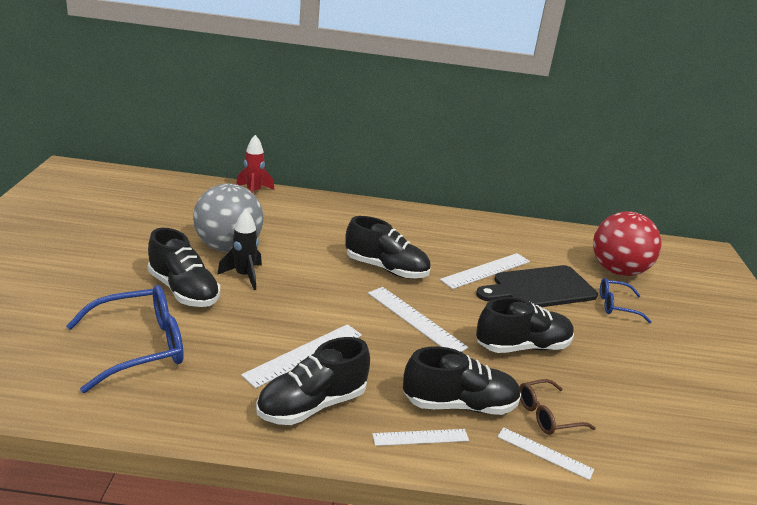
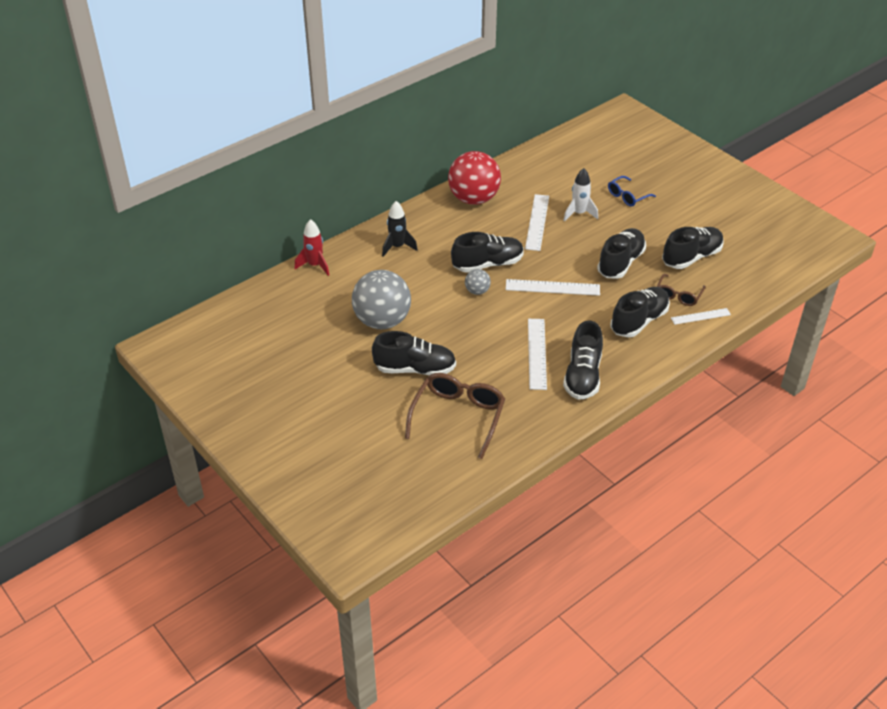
camera: 40 degrees left, 15 degrees up
(140, 346) = (458, 416): blue glasses -> brown glasses
(244, 276) = (427, 333): black rocket -> black rocket (397, 247)
(341, 279) = (477, 291): none -> grey ball
(420, 437) = (647, 351): white ruler -> none
(540, 288) = (579, 213): black cutting board -> white rocket
(617, 271) = (598, 166): red ball -> red ball (474, 199)
(619, 394) = (691, 257): none -> black shoe

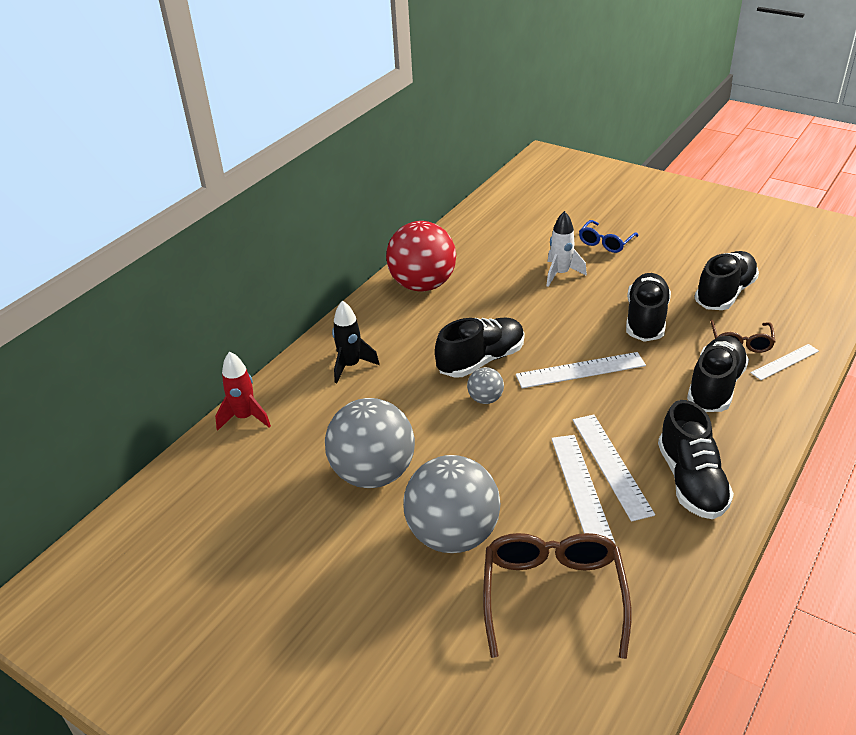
camera: 15 degrees left, 5 degrees down
(415, 369) = (453, 535): black shoe -> grey ball
(537, 222) = (515, 295): white ruler -> white ruler (581, 488)

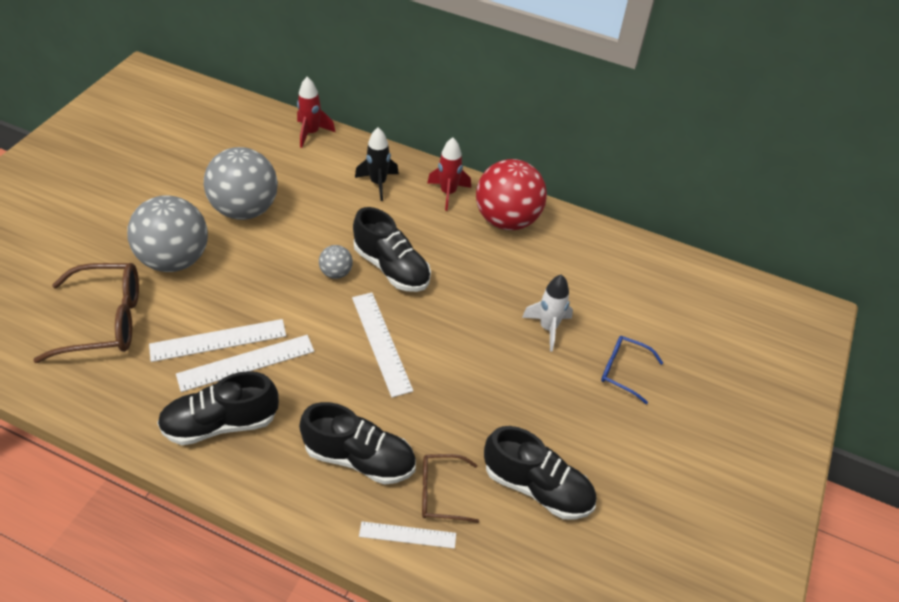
camera: 75 degrees right, 10 degrees up
(377, 318) = (448, 193): none -> red rocket
(646, 320) = (473, 402): black shoe -> none
(785, 362) = (407, 535): white ruler -> white ruler turned 45 degrees counterclockwise

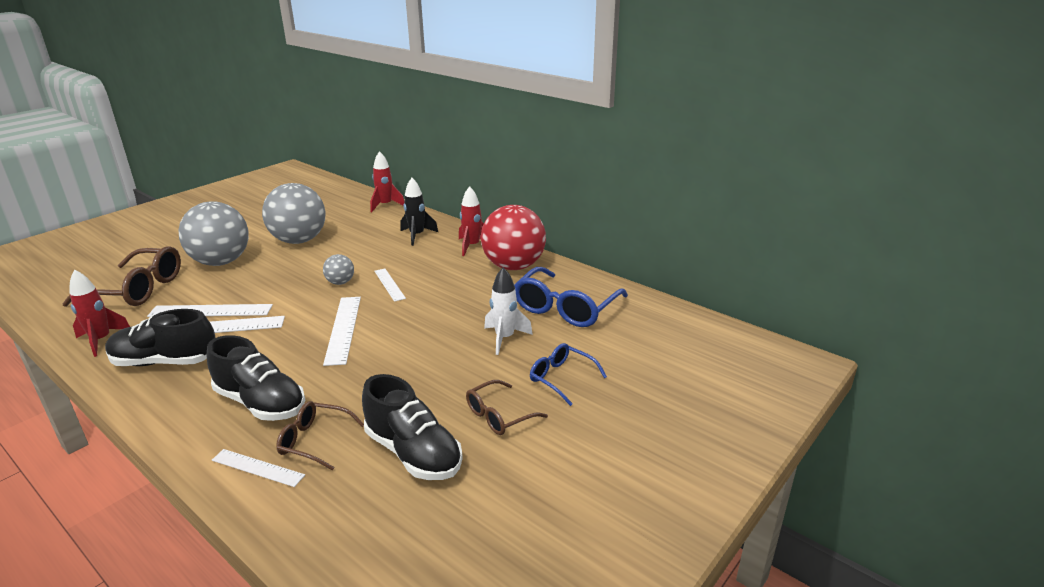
camera: 20 degrees right, 20 degrees down
(124, 406) = (101, 340): none -> red rocket
(391, 268) = (389, 284): black shoe -> white ruler
(586, 276) = (565, 308): none -> blue glasses
(589, 428) = (498, 416): none -> brown glasses

